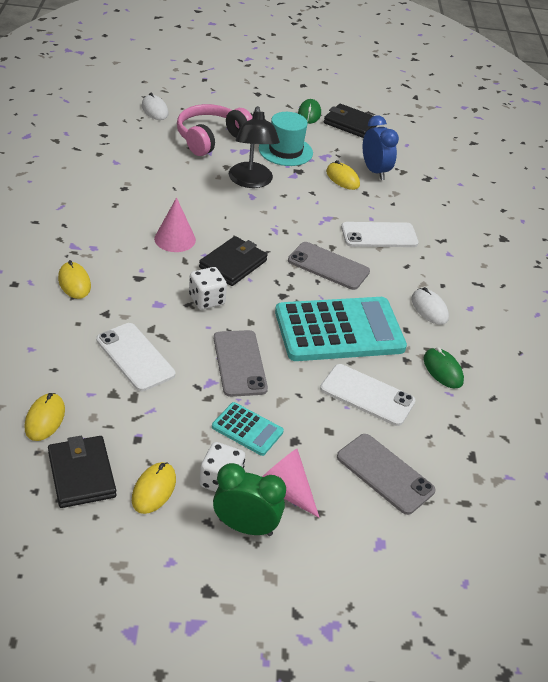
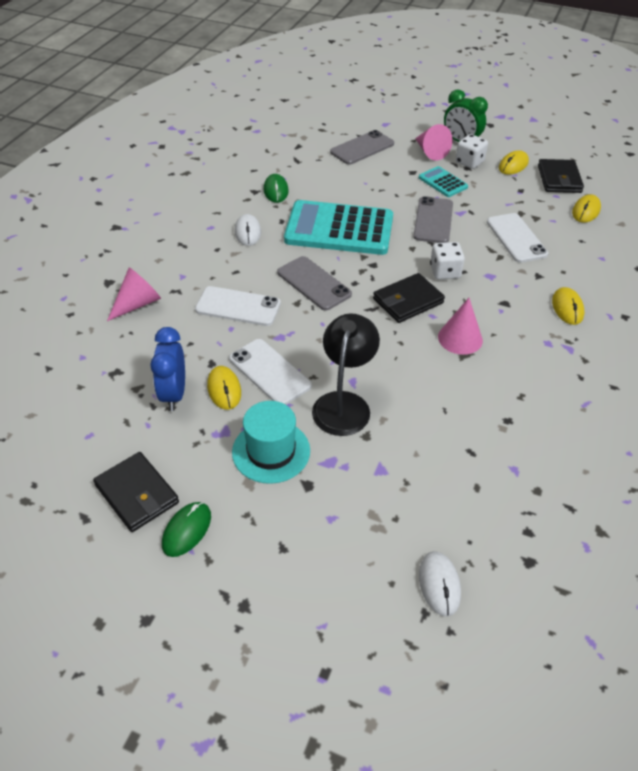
camera: 155 degrees left, 5 degrees up
(211, 139) = (368, 495): pink headphones -> none
(367, 395) = (345, 186): white phone -> white phone (270, 372)
(385, 474) = (362, 148): grey phone -> grey phone turned 75 degrees clockwise
(461, 225) = (137, 304): none -> pink cone

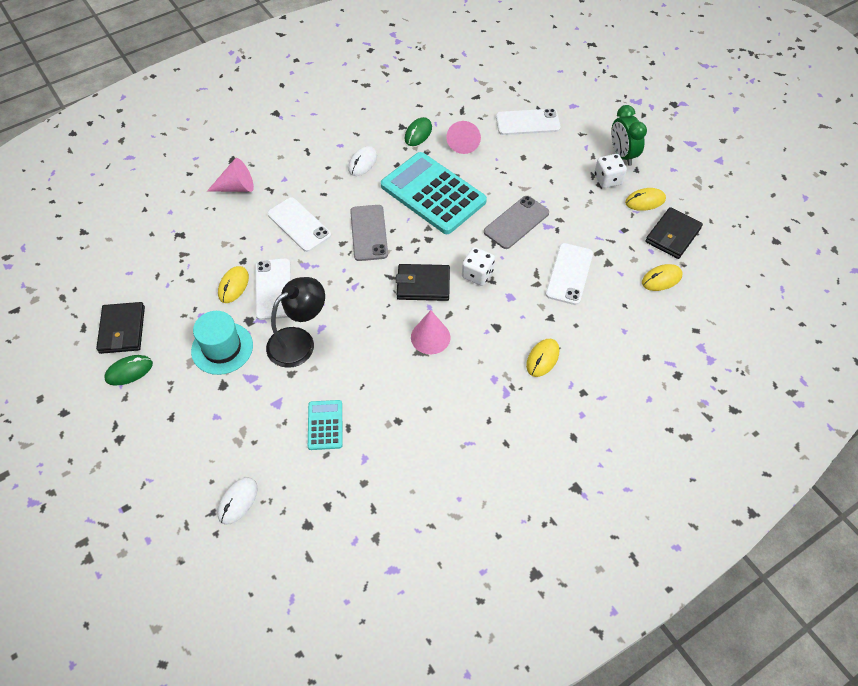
camera: 35 degrees right, 10 degrees up
(174, 394) = (200, 271): blue clock -> none
(362, 148) = (527, 122): grey phone -> white phone
(430, 152) = (583, 153): pink cone -> pink cone (464, 142)
(442, 182) = (562, 189): turquoise calculator -> turquoise calculator (325, 425)

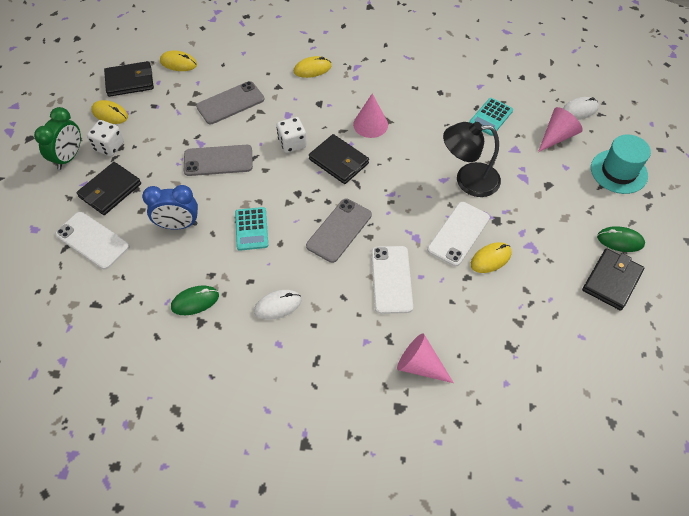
camera: 140 degrees left, 0 degrees up
(222, 348) = (532, 212): turquoise hat -> turquoise hat (618, 171)
(433, 194) = (251, 229): turquoise calculator -> turquoise calculator, size x0.46
(464, 142) = (168, 261): pink cone -> pink cone (557, 136)
(486, 164) = (178, 225): none -> blue clock
(561, 154) = (110, 190): none -> black wallet
(569, 274) = (230, 103): white phone -> grey phone

